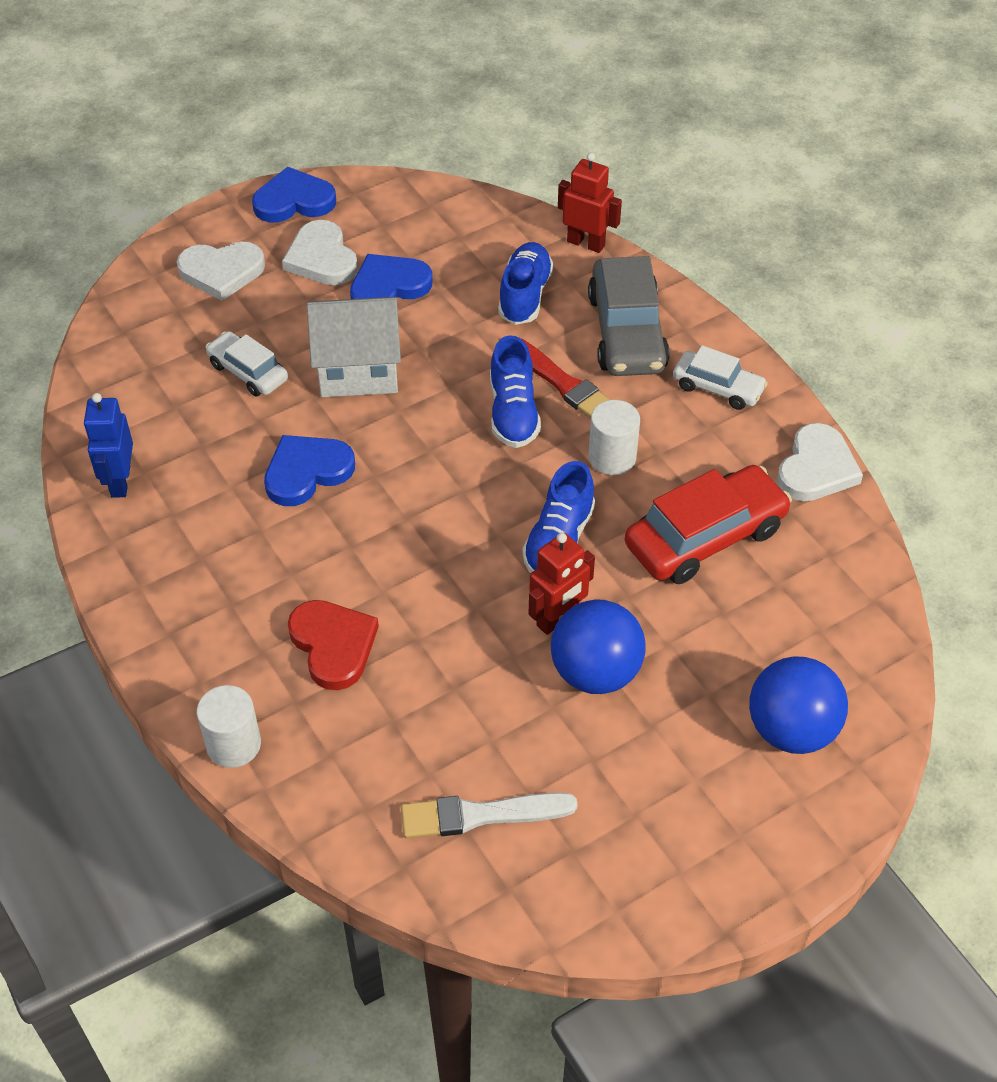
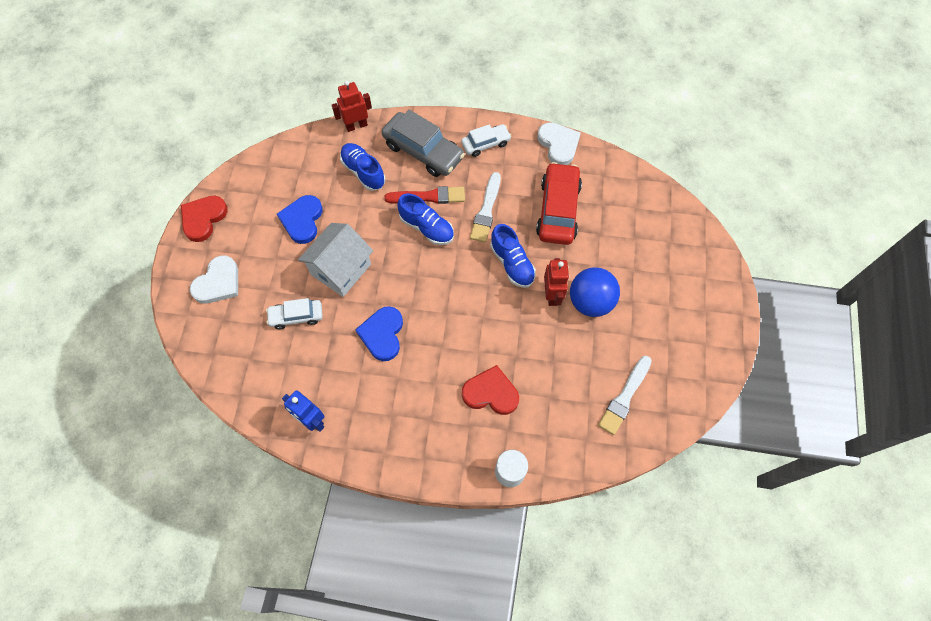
camera: 50 degrees left, 15 degrees up
(294, 201) = (203, 218): blue heart -> red heart
(322, 258) = (255, 234): white heart -> none
(612, 457) = (486, 210): white cylinder -> white brush
(791, 730) = (673, 255): blue ball -> none

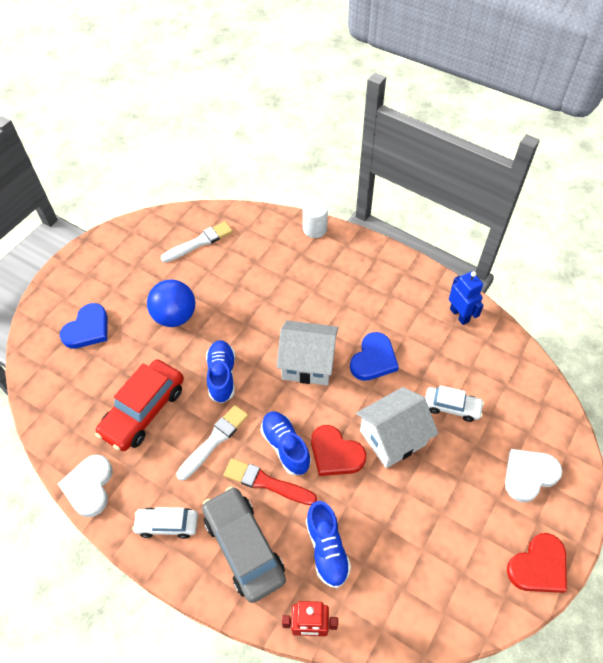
camera: 155 degrees left, 10 degrees down
(302, 220) = (419, 513): blue heart -> blue heart (87, 329)
(441, 305) = (308, 363): none -> white house
(491, 393) = (301, 281): red heart -> red heart (335, 453)
(552, 295) = (204, 334): red robot -> none

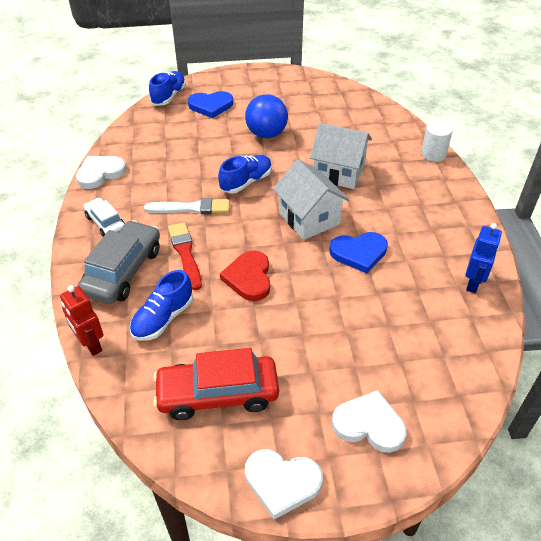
camera: 50 degrees right, 10 degrees down
(143, 410) = (178, 163): red car -> red car (218, 394)
(199, 242) = (340, 109): white brush -> none
(285, 447) = (225, 247): blue shoe -> blue shoe (169, 96)
(393, 437) = (301, 305): white house -> white house (338, 172)
(452, 407) = (374, 328): white car -> none
(538, 566) = (282, 482): red heart -> white heart

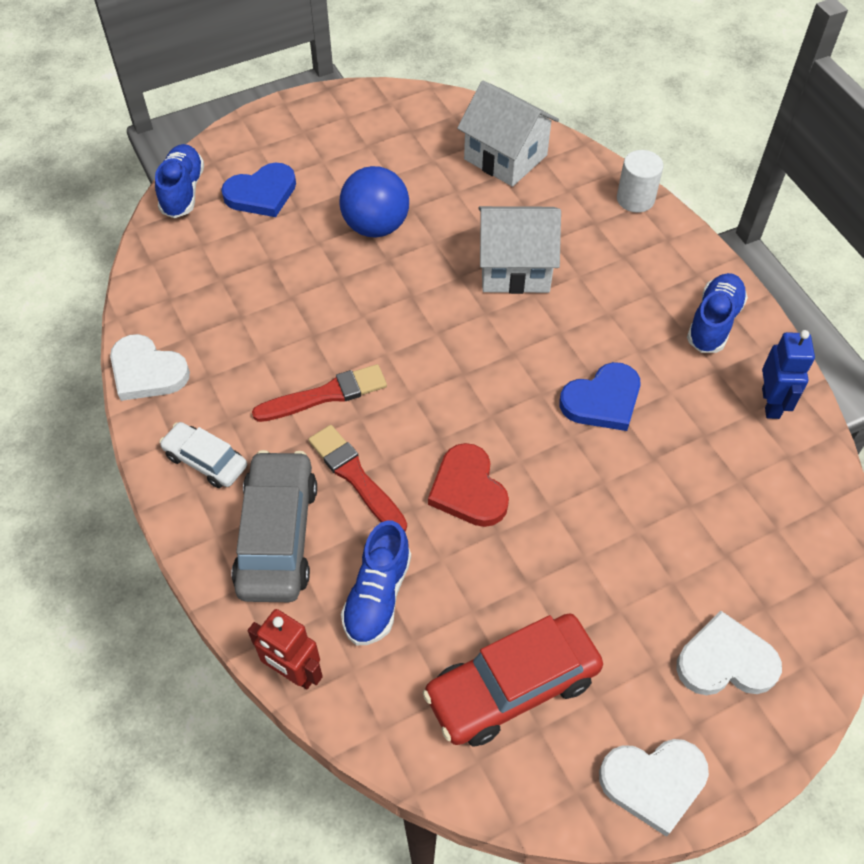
camera: 20 degrees left, 10 degrees up
(100, 173) = (147, 371): white heart -> white heart turned 90 degrees counterclockwise
(191, 208) = (325, 395): white brush -> red brush
(246, 182) = (386, 324): blue shoe -> blue shoe (713, 323)
(309, 218) = (508, 362): white house -> white house (505, 157)

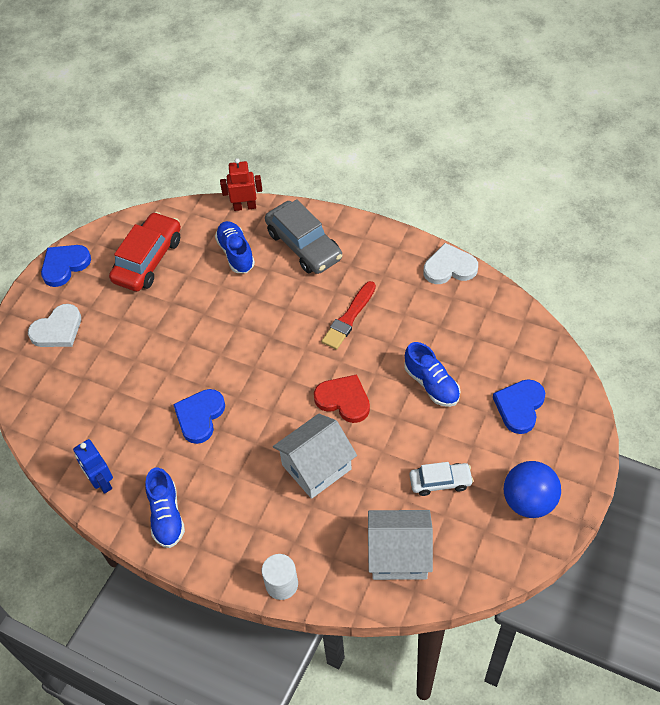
camera: 145 degrees right, 0 degrees up
(183, 191) = (565, 373): blue shoe -> blue shoe (431, 384)
(206, 461) = (371, 251): white car -> white car (440, 482)
(356, 477) = (293, 291): red brush -> none
(376, 226) = (427, 435): blue ball -> blue ball (528, 501)
(468, 489) = (234, 323): red heart -> red heart (343, 400)
(653, 782) = (64, 265): white heart -> blue heart

